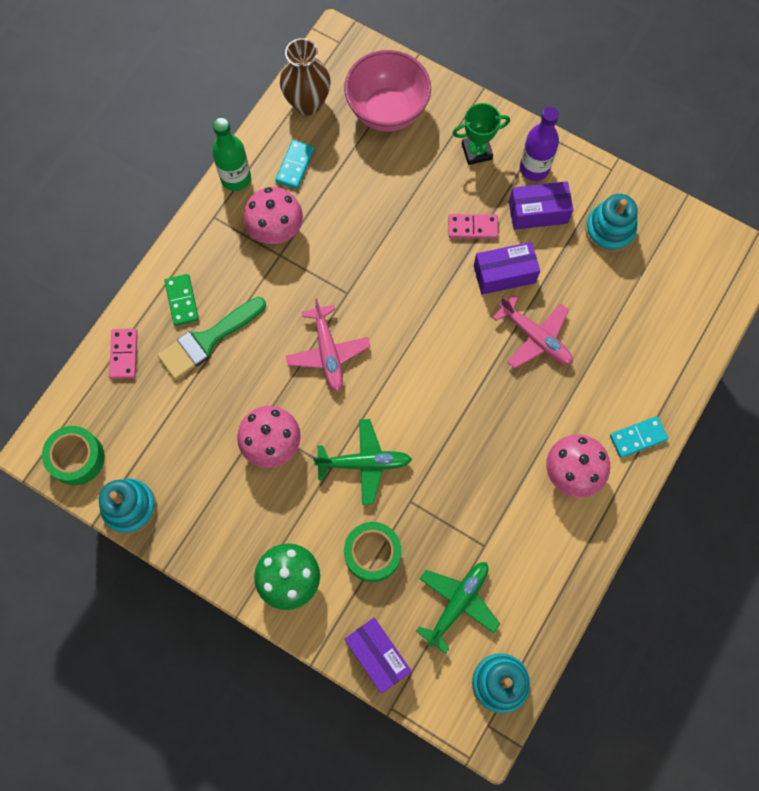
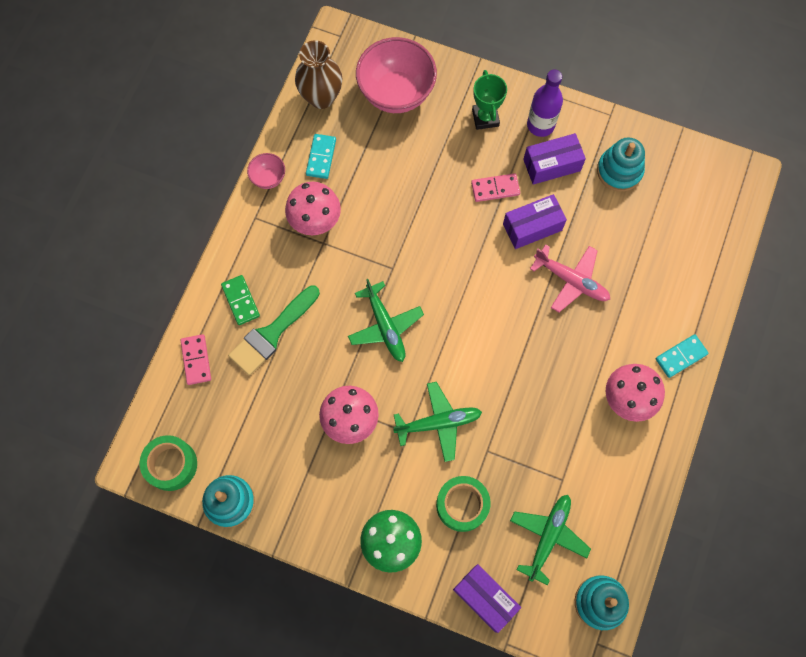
camera: 10 degrees left, 0 degrees up
(236, 178) = (268, 178): green bottle -> pink bowl
(328, 352) = (385, 326): pink plane -> green plane
(476, 151) = (485, 118): green trophy -> green trophy turned 75 degrees counterclockwise

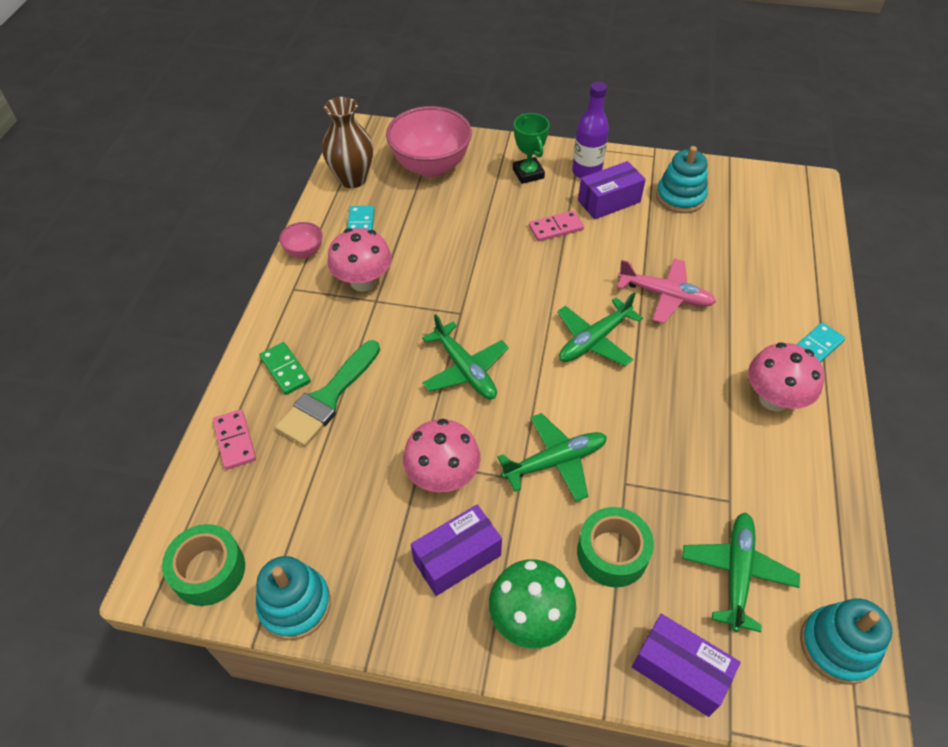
camera: 10 degrees left, 20 degrees down
(498, 315) = (594, 340): none -> green plane
(532, 227) = (606, 255): purple box -> purple box (457, 558)

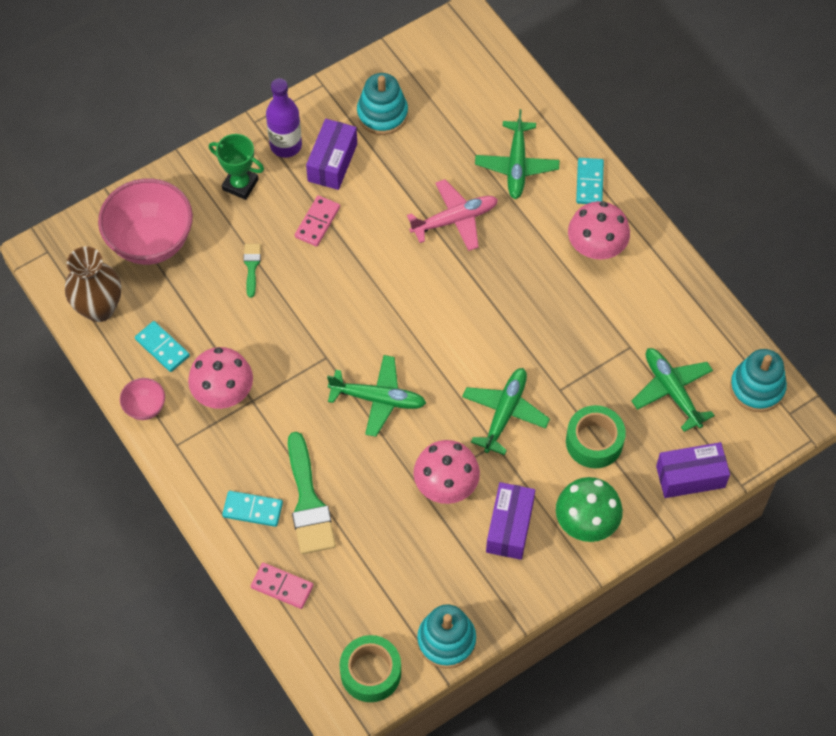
camera: 45 degrees left, 10 degrees up
(285, 370) = (253, 509): green domino -> turquoise domino
(478, 222) = (251, 266): none -> green brush
(594, 340) = (441, 299): green plane -> green plane (516, 165)

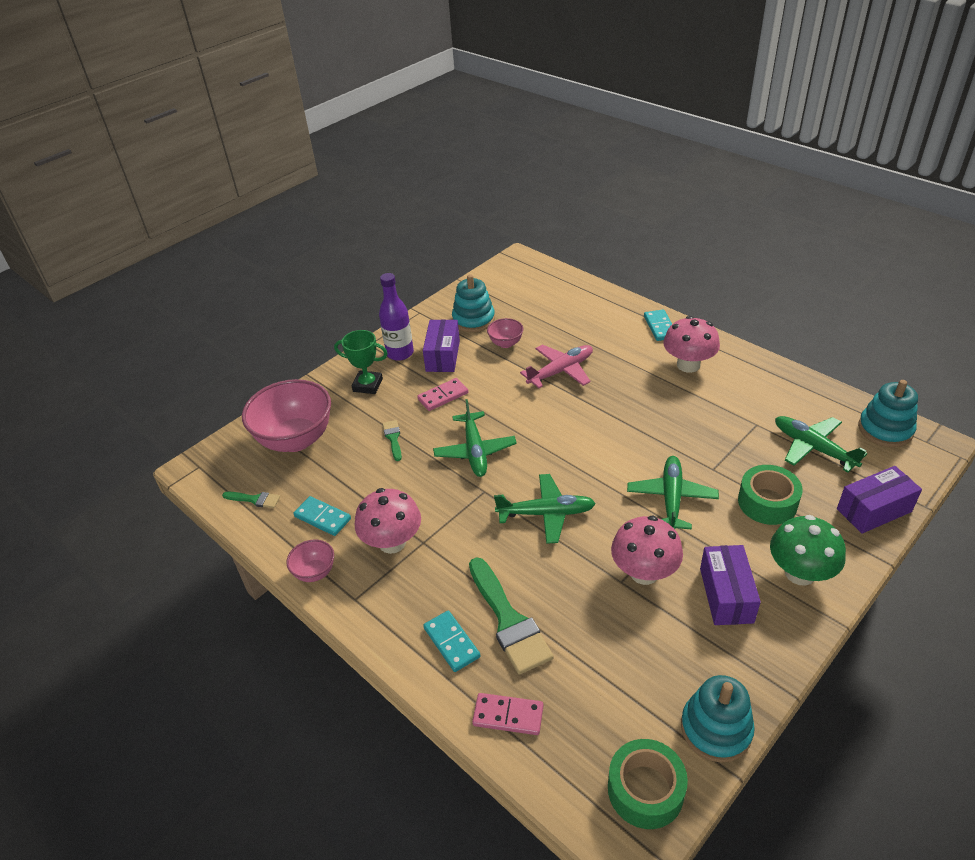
camera: 10 degrees left, 20 degrees down
(99, 308) = (254, 499): brown vase -> green brush
(253, 509) = (452, 642): turquoise domino -> turquoise domino turned 60 degrees clockwise
(317, 222) = (443, 396): pink domino -> pink domino turned 45 degrees clockwise
(408, 161) = (506, 343): none -> pink bowl
(516, 165) = (596, 328): green plane -> green plane (475, 450)

